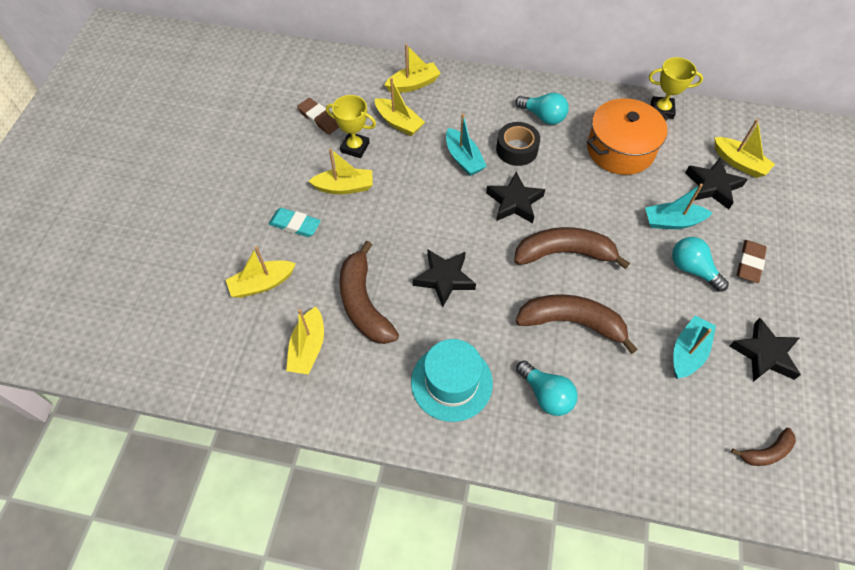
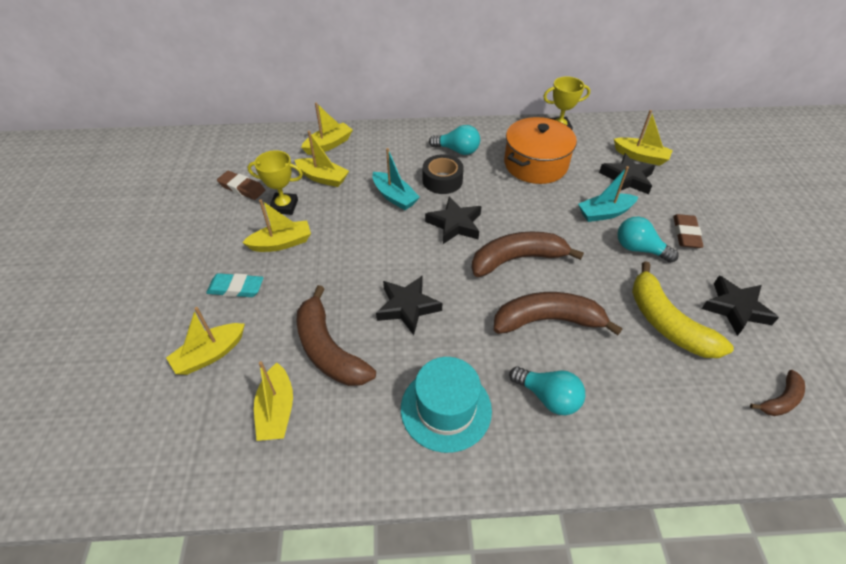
camera: 15 degrees left, 10 degrees down
(688, 352) = (667, 323): turquoise boat -> yellow banana

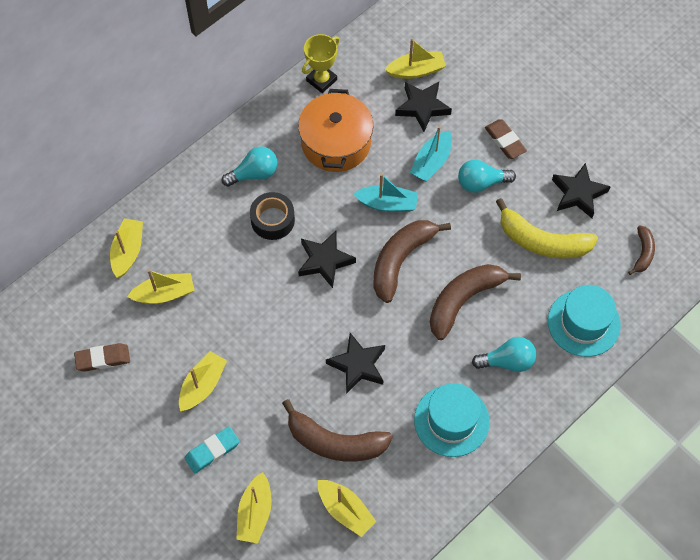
camera: 40 degrees left, 15 degrees up
(284, 206) = (163, 349): yellow trophy -> none
(394, 197) = (249, 268): turquoise boat -> turquoise boat (387, 204)
(661, 419) = (583, 323): none -> turquoise hat

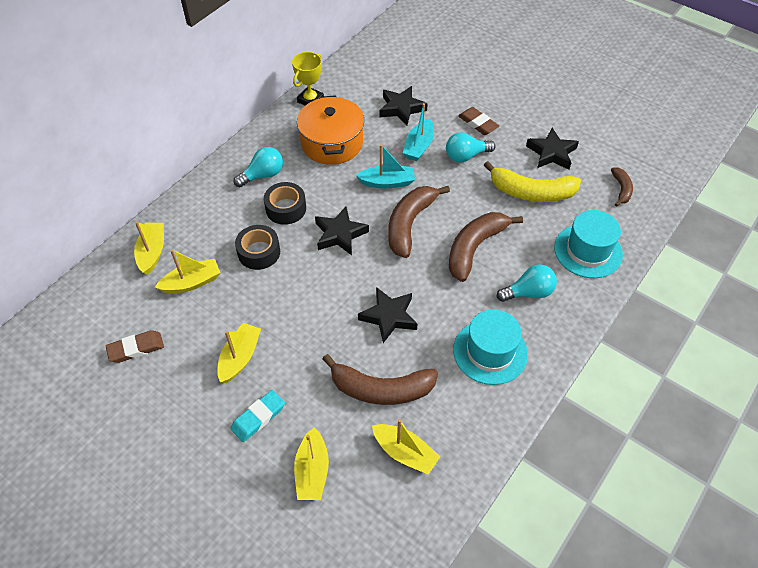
camera: 10 degrees left, 10 degrees down
(237, 269) = (259, 252): none -> black tape
(416, 70) = (390, 84): yellow boat -> none

